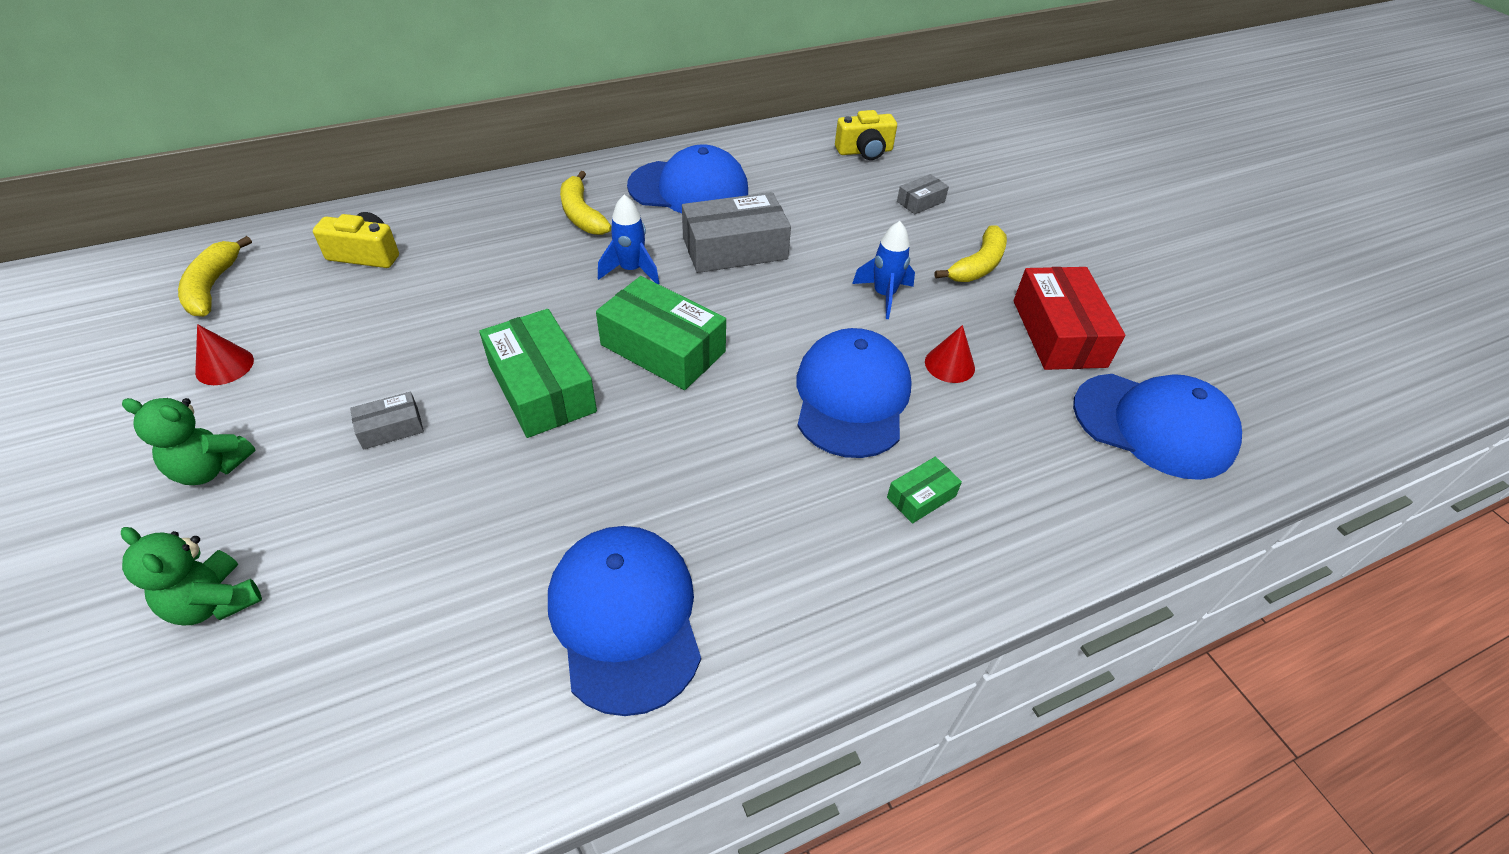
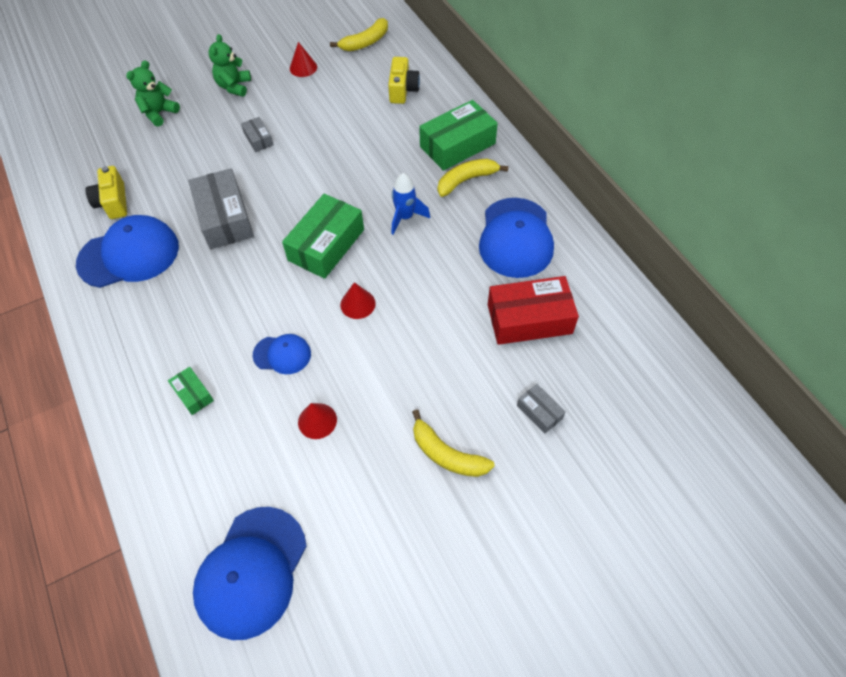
camera: 90 degrees right, 10 degrees up
(213, 286) = (365, 42): yellow banana -> yellow banana turned 150 degrees clockwise
(542, 388) = (289, 193): green box -> green box (457, 145)
(735, 248) = (441, 274): grey box -> grey box (224, 218)
(772, 321) = (358, 304): none -> red cone
(852, 397) = (282, 354): blue cap -> blue cap, size x0.53
(864, 151) = (616, 365): yellow camera -> yellow camera (113, 202)
(884, 295) = (396, 377): blue rocket -> none
(1058, 333) = (360, 512): red box -> red box (529, 319)

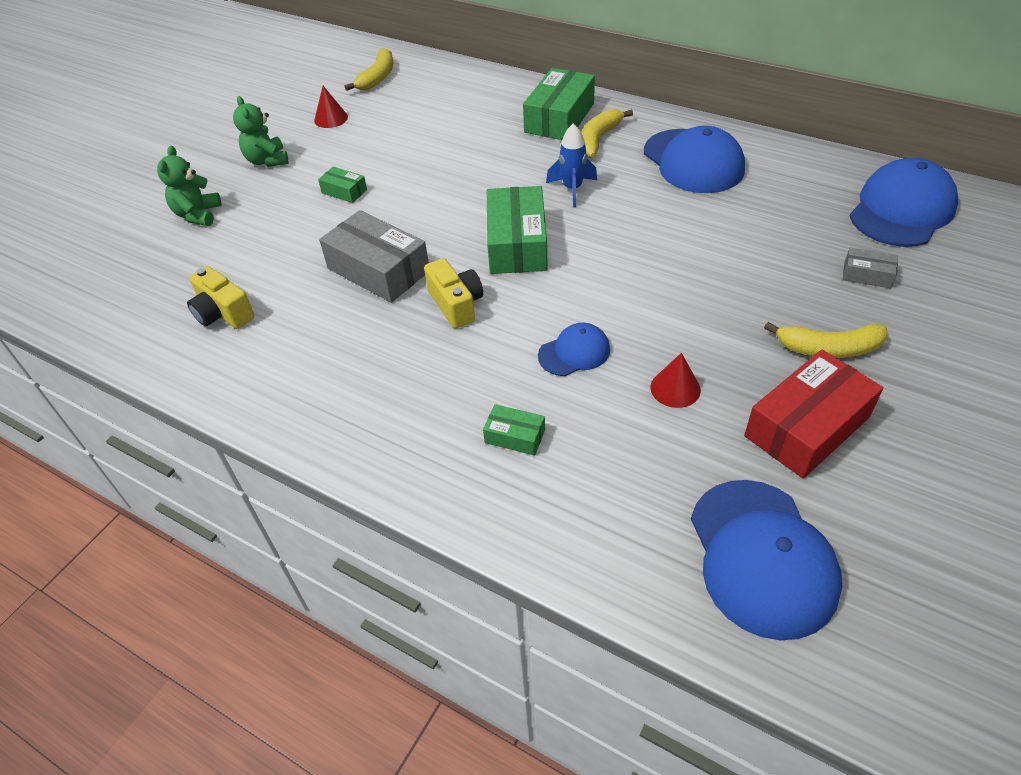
camera: 30 degrees left, 10 degrees down
(129, 255) = (296, 351): blue cap -> blue cap (901, 210)
(258, 139) = (344, 191): grey box -> green box
(358, 304) = (604, 275): red cone -> none
(403, 90) = (458, 98): yellow camera -> yellow camera (456, 304)
(529, 319) = (775, 213): red box -> red box (807, 427)

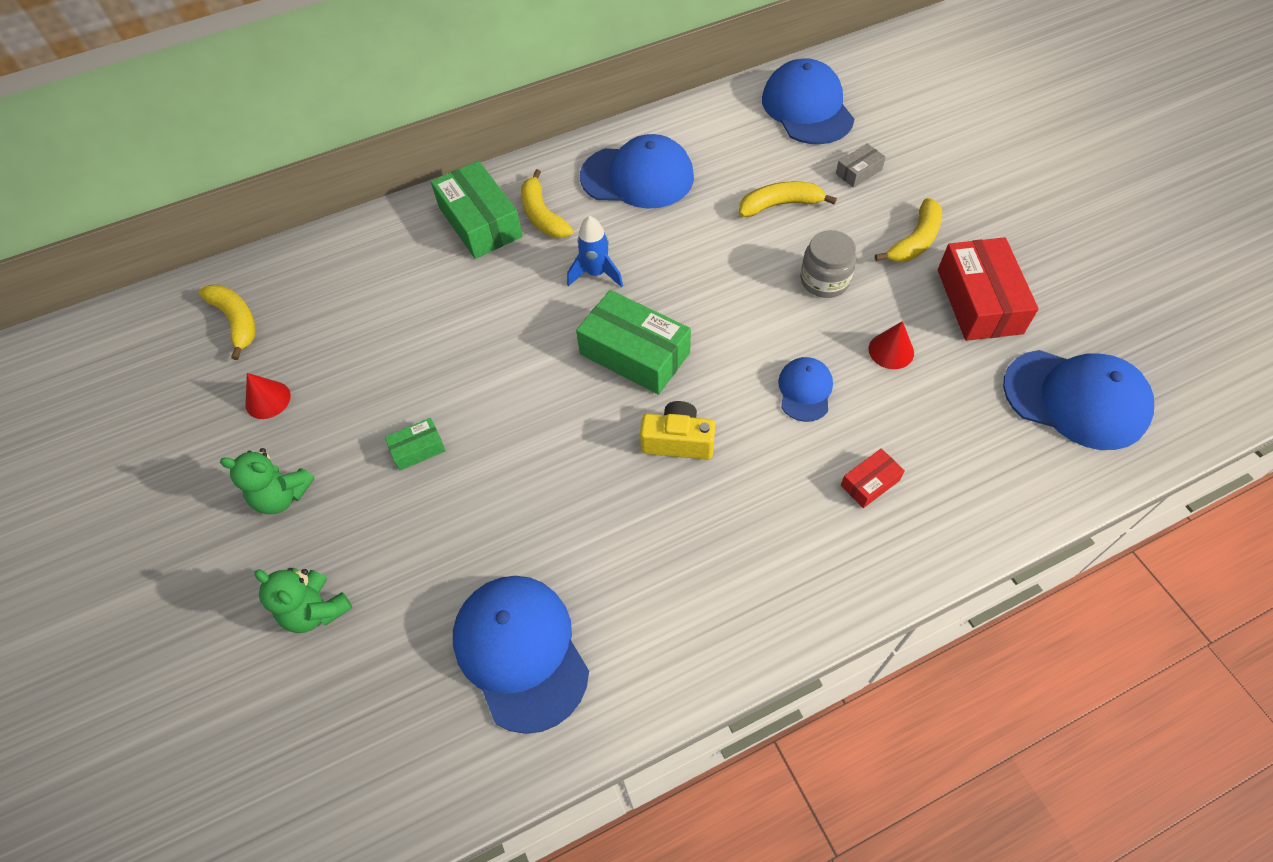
camera: 55 degrees left, 10 degrees up
(223, 313) = (521, 651): yellow camera -> blue cap
(378, 270) = (574, 479): grey box -> none
(515, 436) = (870, 483): green box -> red box
(708, 311) = (824, 280): none -> grey jar
(762, 247) = (780, 205): none -> yellow banana

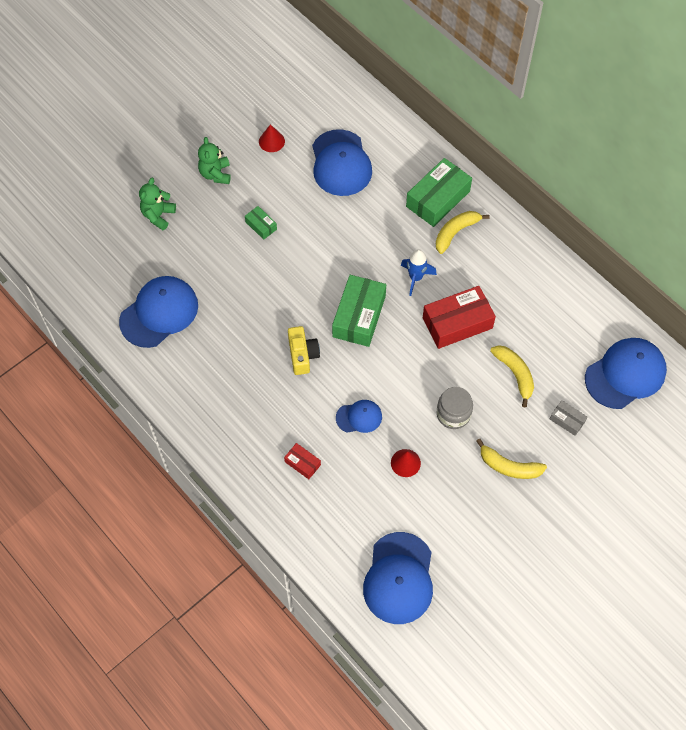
camera: 70 degrees right, 5 degrees up
(236, 321) = (319, 102): yellow banana -> none
(637, 177) = (511, 279): blue cap -> blue cap (341, 163)
(979, 301) = (465, 513): red box -> red box (457, 323)

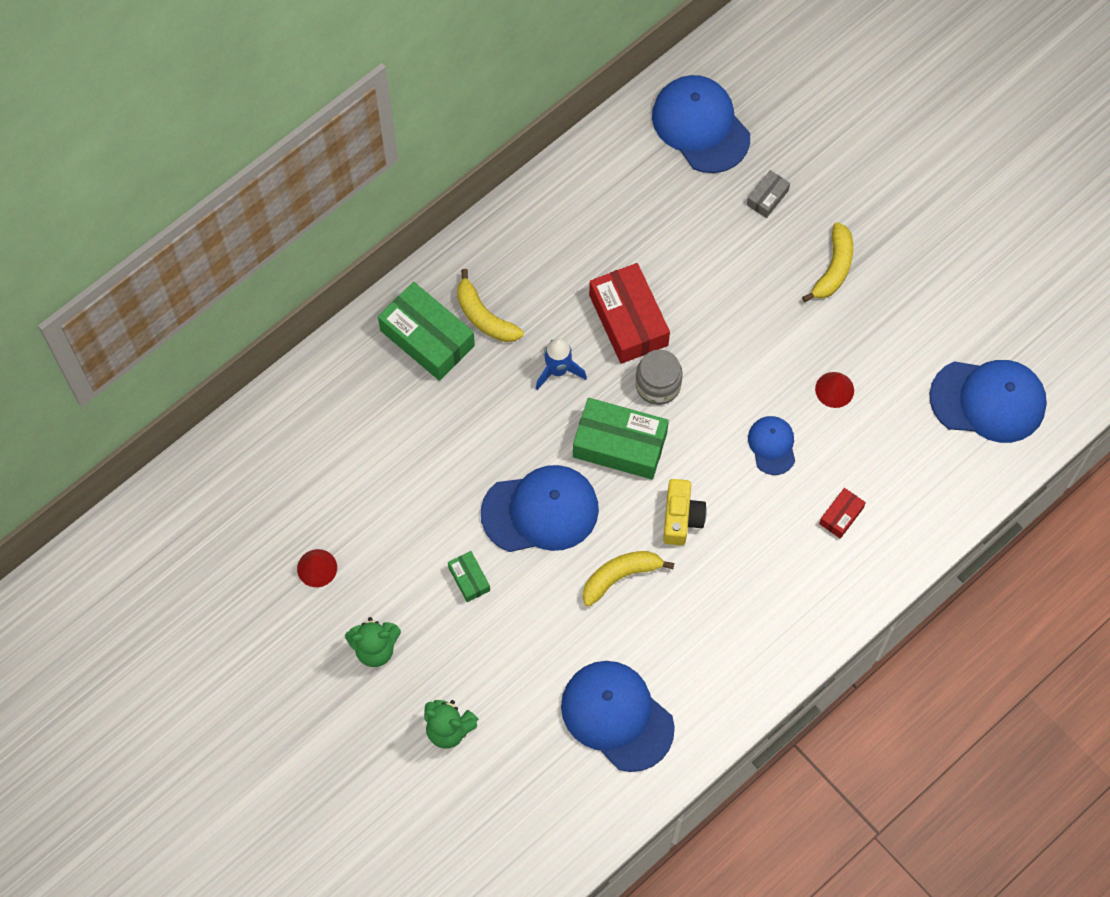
camera: 90 degrees left, 5 degrees up
(261, 225) = (469, 579): green box -> green box turned 75 degrees counterclockwise
(302, 355) = (681, 518): yellow camera -> yellow camera turned 105 degrees clockwise
(341, 163) = (361, 468): blue cap -> blue cap (540, 511)
(453, 414) = (763, 330): grey jar -> grey jar (658, 385)
(515, 374) = (704, 254): yellow banana -> yellow banana (620, 576)

